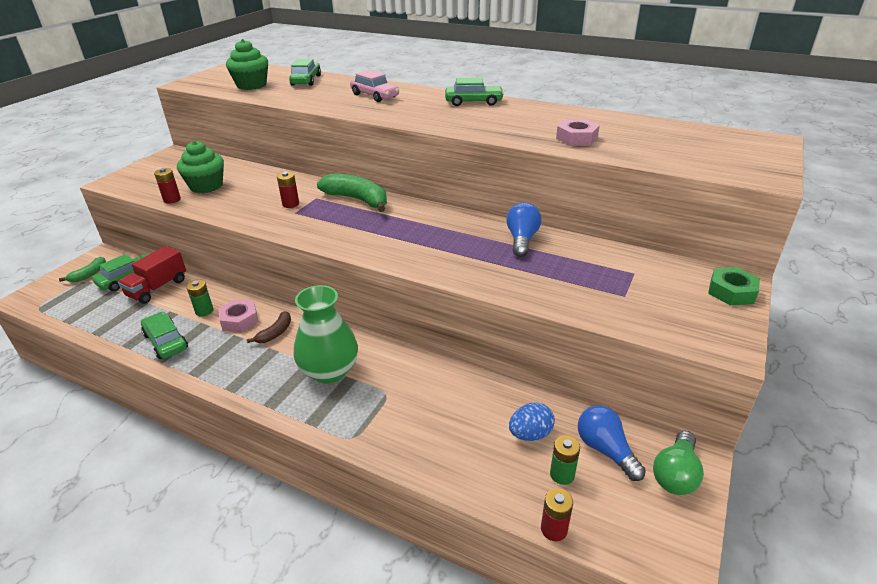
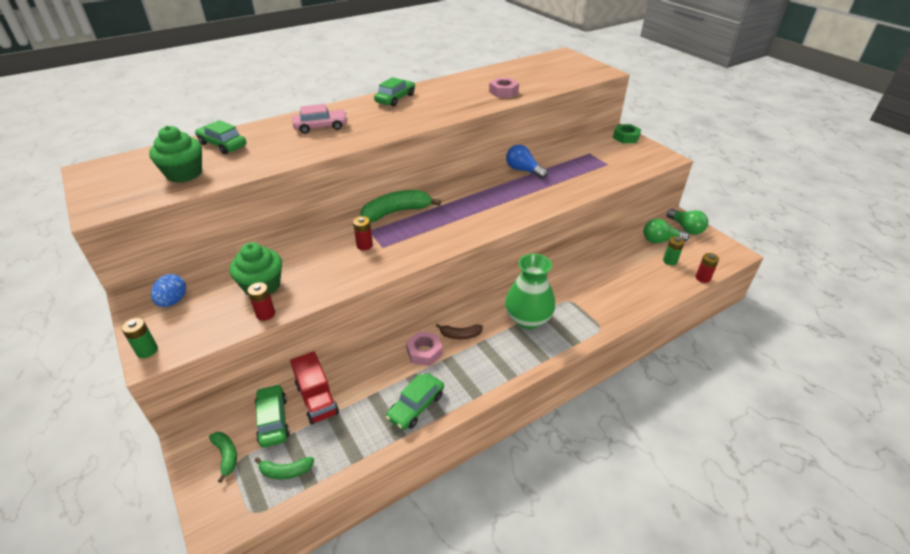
camera: 60 degrees left, 5 degrees up
(78, 305) = (286, 471): none -> green banana
(166, 341) = (416, 406): green car -> green car turned 45 degrees counterclockwise
(204, 311) = (390, 372): green battery -> green battery (147, 350)
(275, 333) = (460, 335): brown banana -> brown banana turned 120 degrees clockwise
(530, 434) = (636, 259): blue egg -> blue egg (173, 301)
(605, 450) = (660, 240): blue light bulb -> green light bulb

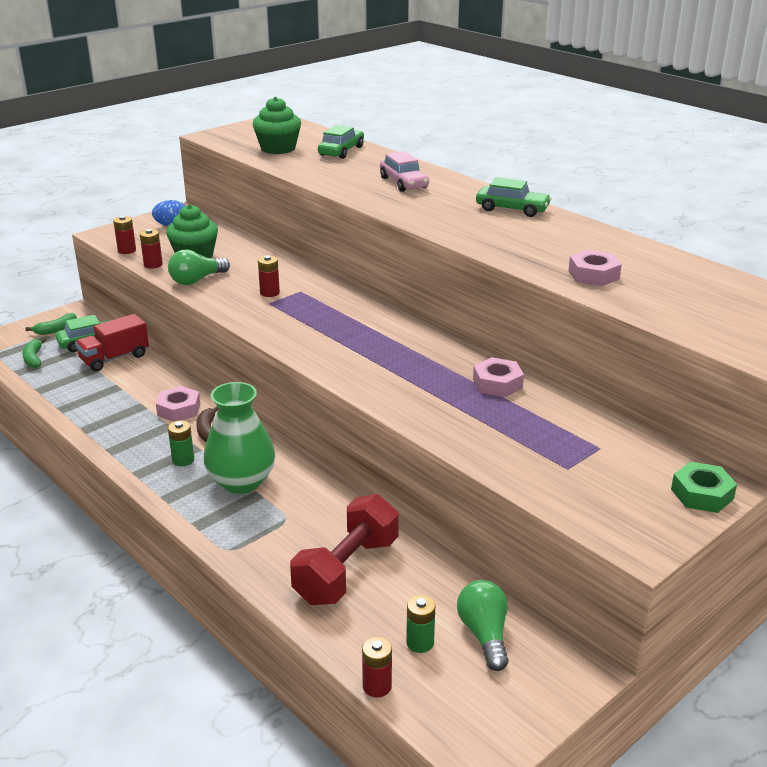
camera: 80 degrees right, 10 degrees down
(147, 350) = (110, 231): green battery -> green battery (183, 460)
(215, 334) = (127, 250): none -> red battery
(396, 212) = (344, 301): green banana -> none
(416, 406) = (99, 414): green car -> none
(523, 170) = (497, 383): blue light bulb -> pink nut
(617, 280) = (346, 570): none -> red dumbbell
(685, 228) = (546, 679): green light bulb -> green light bulb (197, 280)

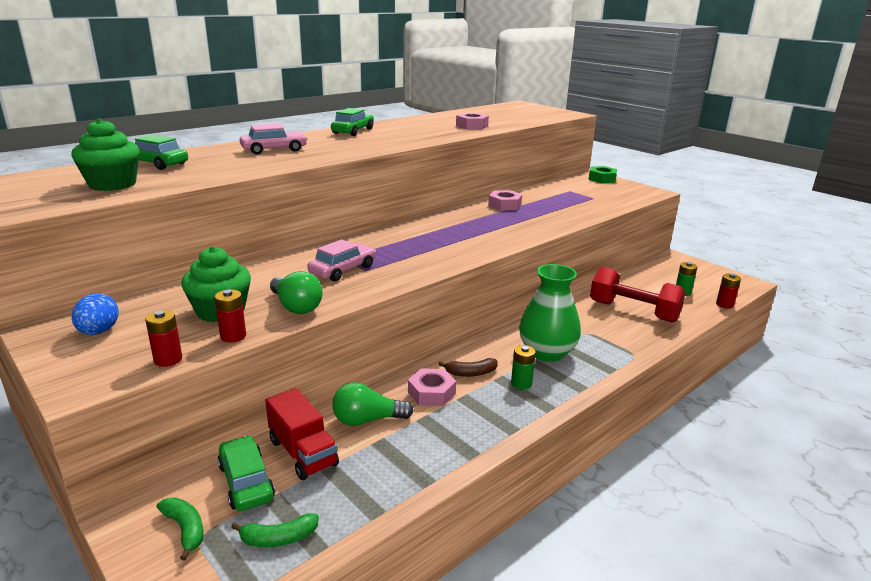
camera: 90 degrees left, 5 degrees down
(269, 293) = (343, 270): red battery -> pink car
(484, 634) = (664, 276): green light bulb -> green light bulb (367, 420)

